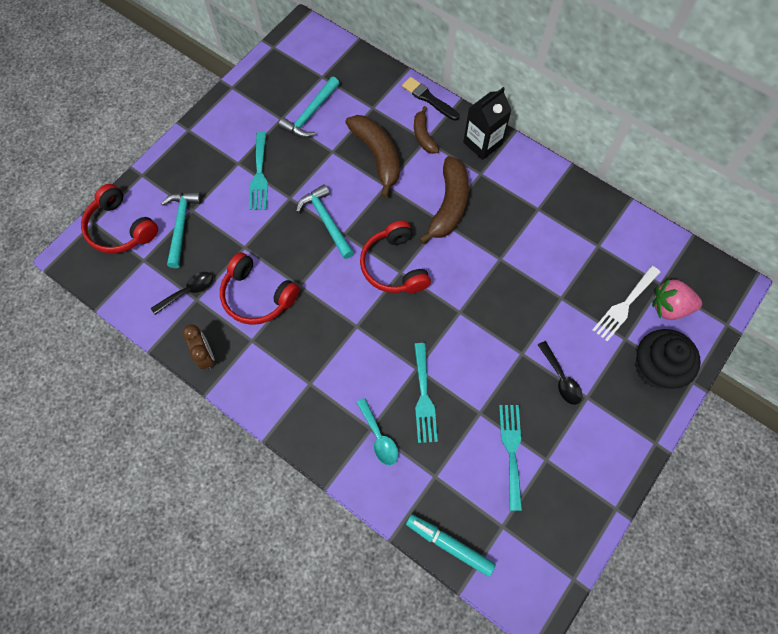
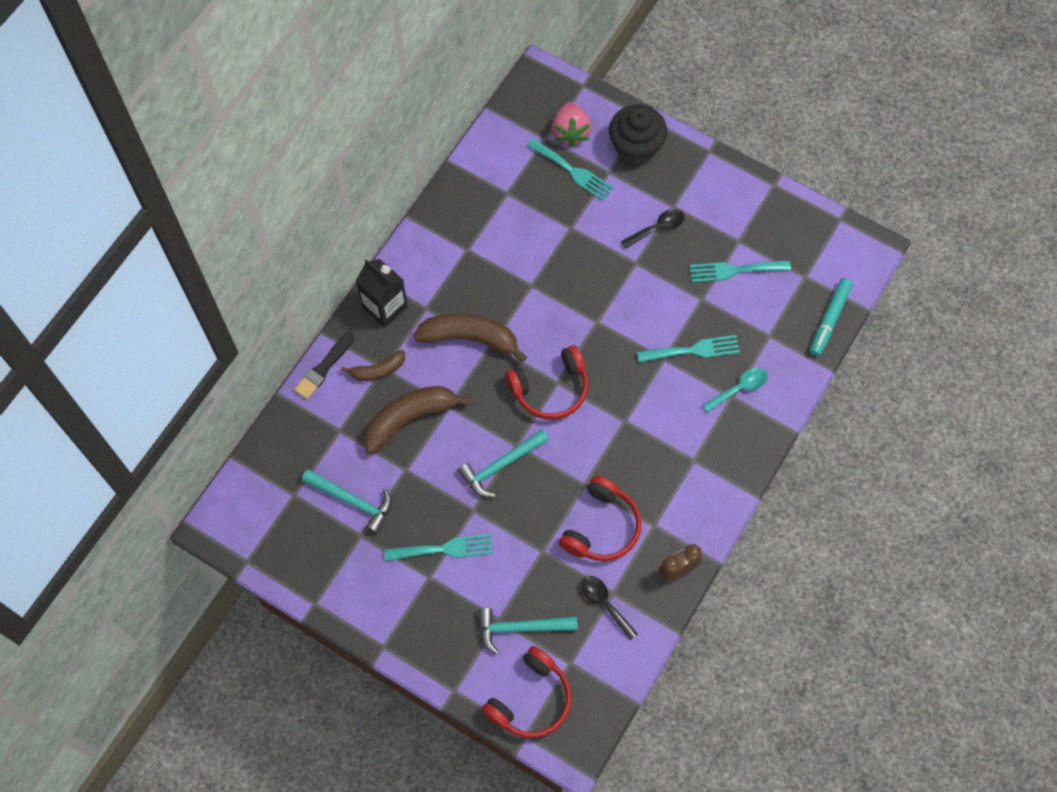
camera: 95 degrees left, 0 degrees up
(624, 305) = (573, 171): white fork -> turquoise fork

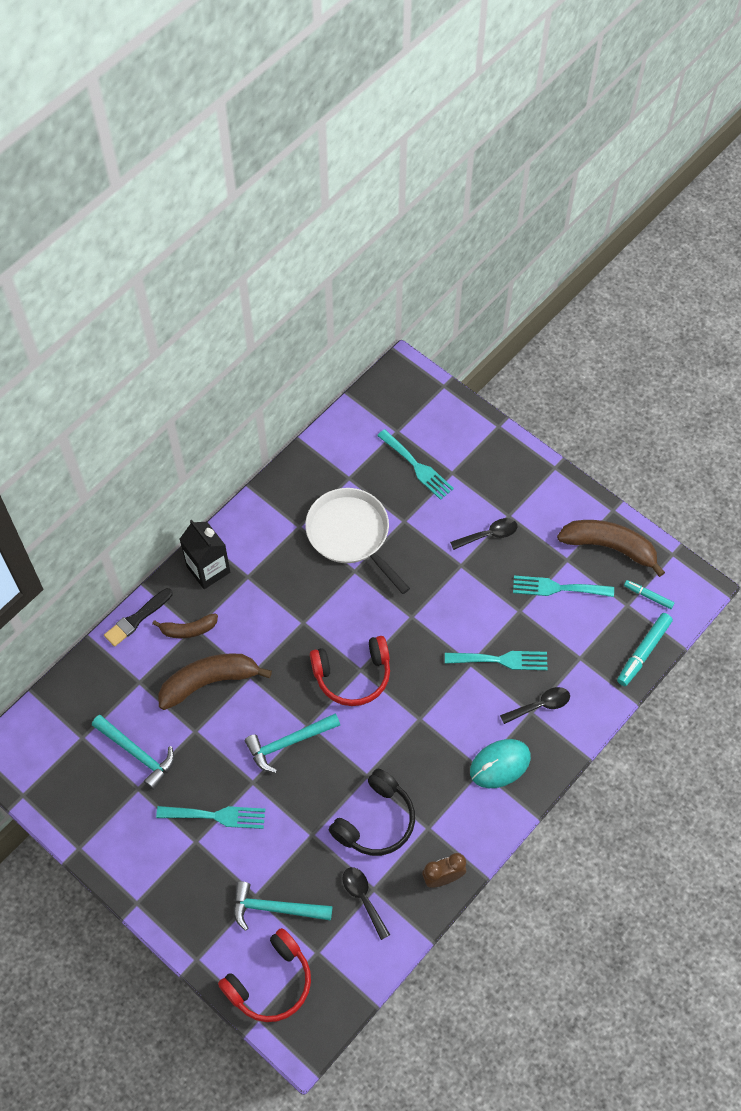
camera: 10 degrees right, 5 degrees down
(469, 338) = (284, 613): brown banana -> brown banana (609, 547)
(520, 249) = (350, 534): none -> white pan
(570, 132) = (422, 429): pink strawberry -> none
(602, 527) = (376, 821): red headphones -> black headphones
(636, 147) = (483, 452): black cupcake -> none
(711, 452) = (500, 764): none -> turquoise mouse
(739, 388) = (540, 705): turquoise spoon -> black spoon
(824, 264) = (648, 596): none -> turquoise marker

